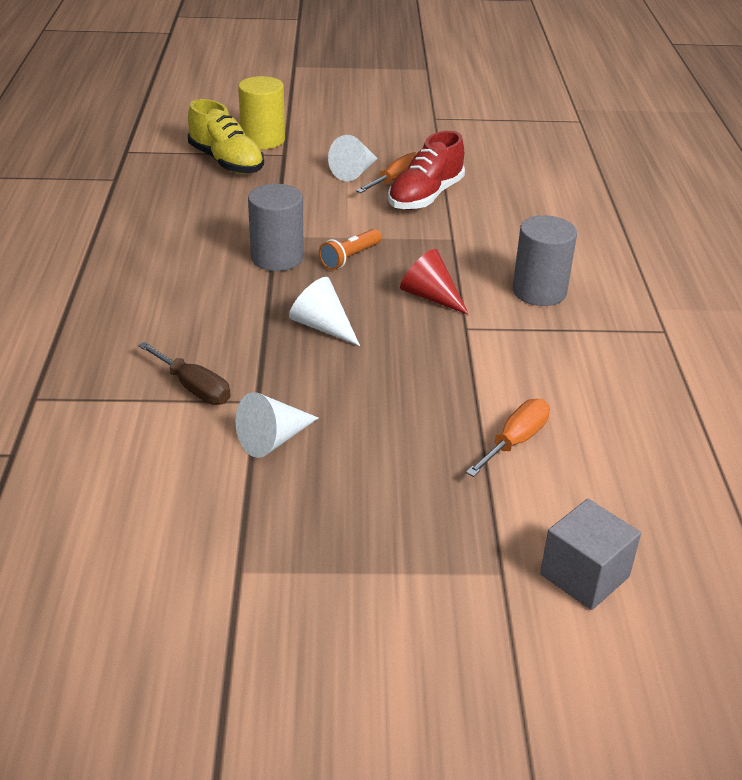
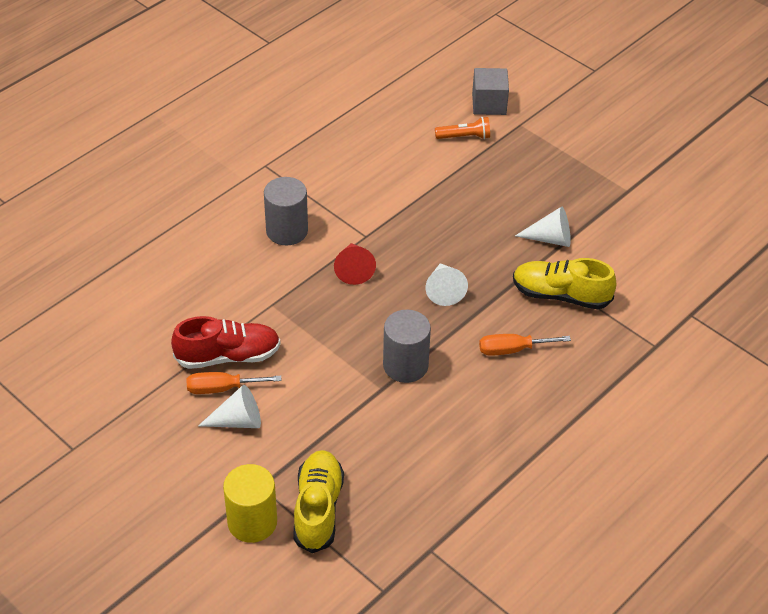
camera: 135 degrees left, 10 degrees up
(194, 388) = (561, 295): brown screwdriver -> yellow shoe
(350, 258) = (359, 333): orange flashlight -> orange flashlight (464, 137)
(515, 441) = (435, 165): orange screwdriver -> orange screwdriver (512, 350)

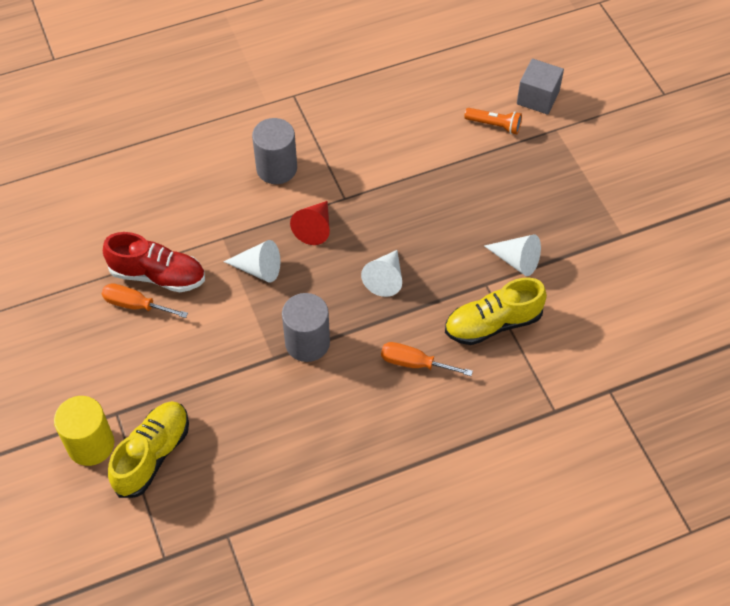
camera: 25 degrees right, 10 degrees up
(238, 421) = (132, 342): white cone -> white cone (258, 269)
(561, 295) = (493, 324): yellow shoe -> yellow shoe turned 60 degrees counterclockwise

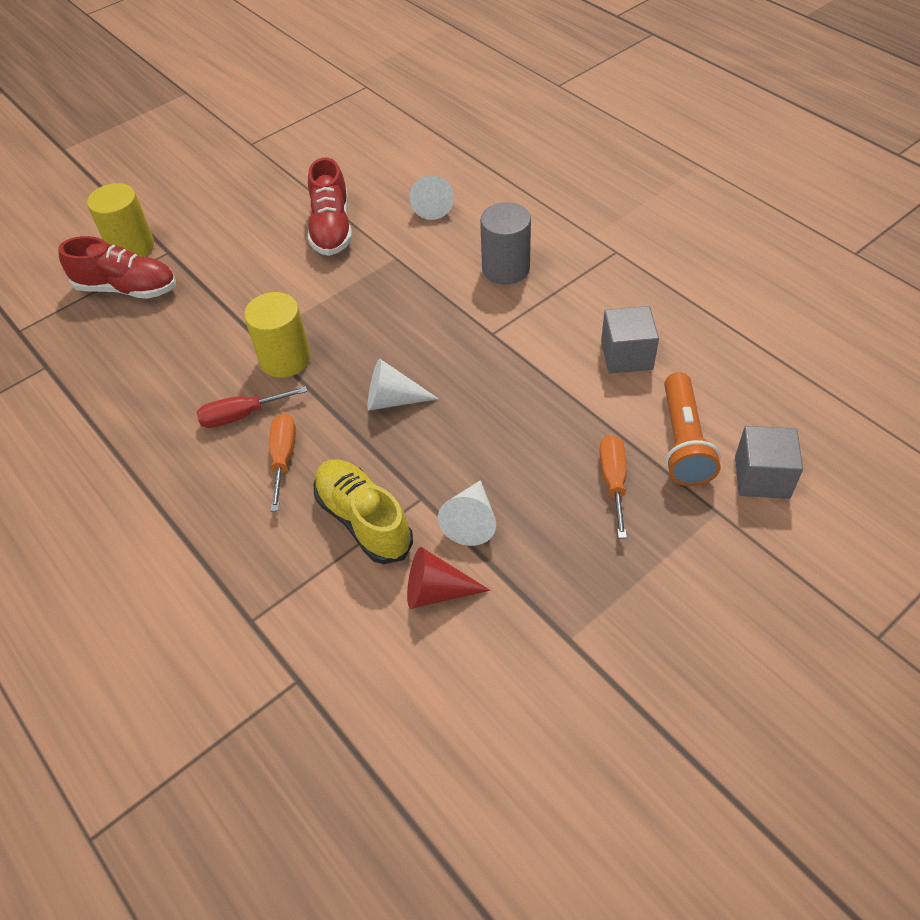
camera: 75 degrees right, 5 degrees down
(135, 305) = (292, 225): orange screwdriver -> orange screwdriver (613, 481)
(152, 455) = (127, 288): yellow shoe -> red shoe
(258, 269) = (366, 294): white cone -> white cone (432, 206)
(307, 342) = (285, 359): grey cylinder -> yellow cylinder
(315, 228) = (438, 321): red cone -> red cone (436, 591)
(357, 385) = (241, 415): none -> red screwdriver
(404, 127) = (626, 355): none -> grey cube
(494, 125) = (683, 441): orange flashlight -> orange flashlight, size x1.59

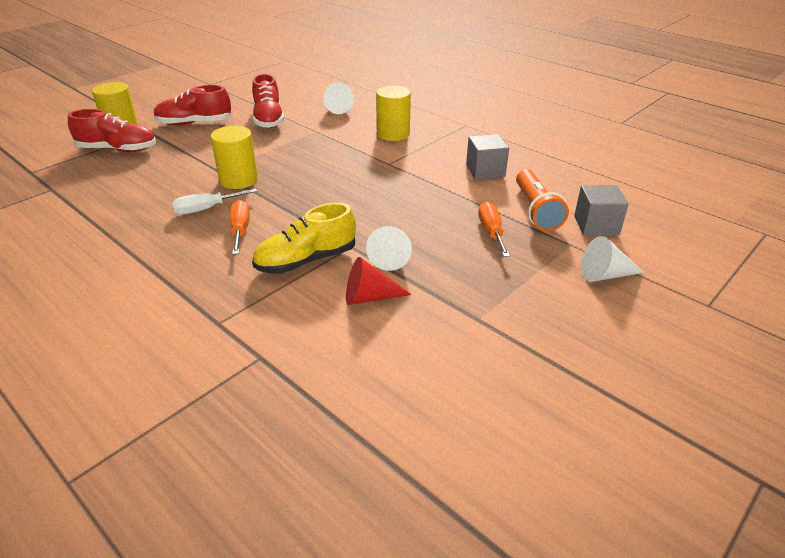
camera: 10 degrees left, 15 degrees down
(229, 235) = (194, 123): none -> red shoe
(241, 415) = (206, 209): red screwdriver -> white screwdriver
(363, 520) = (306, 260): yellow shoe -> yellow shoe turned 75 degrees counterclockwise
(393, 400) = (321, 197): white cone -> white cone (605, 275)
(505, 268) = (393, 134): grey cylinder -> yellow cylinder

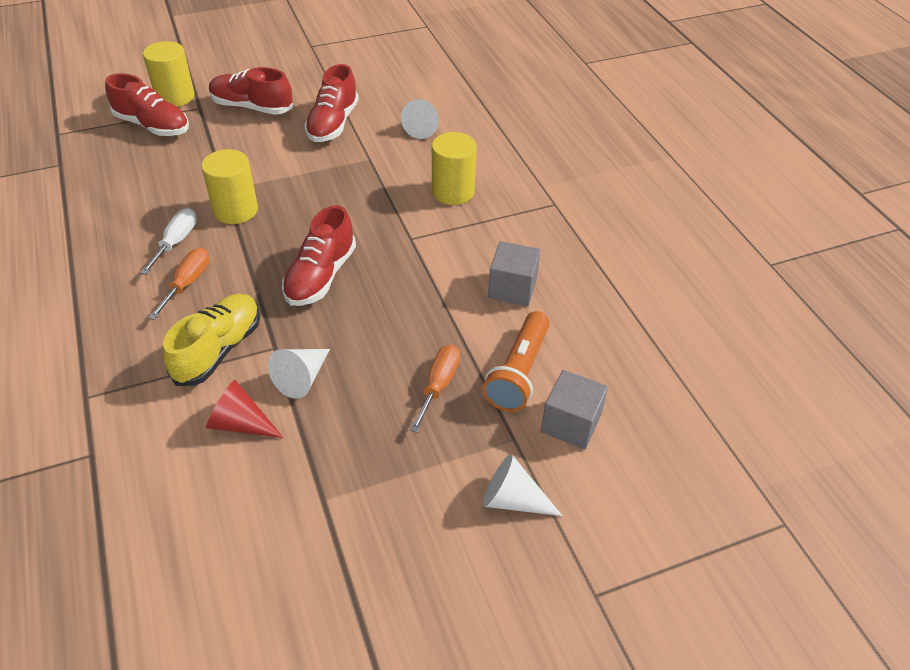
camera: 25 degrees right, 10 degrees up
(206, 209) = (176, 242): white screwdriver -> white screwdriver turned 105 degrees clockwise
(306, 260) = (218, 350): yellow shoe -> yellow shoe turned 120 degrees clockwise
(344, 199) = (321, 276): none -> red shoe

